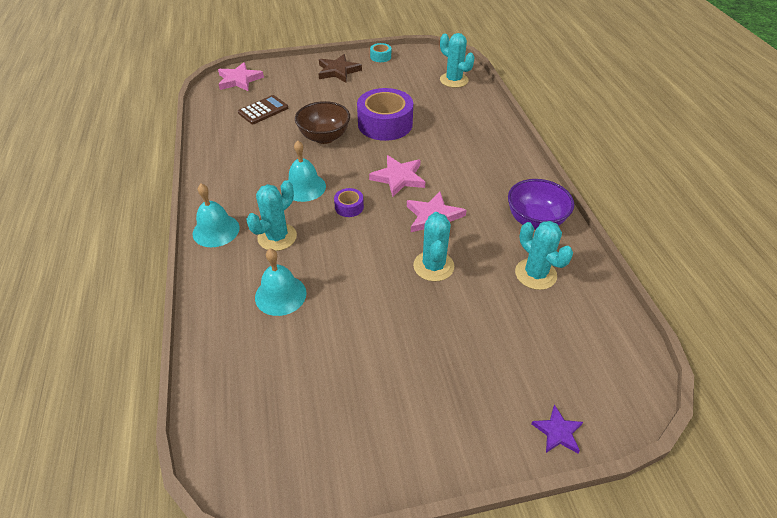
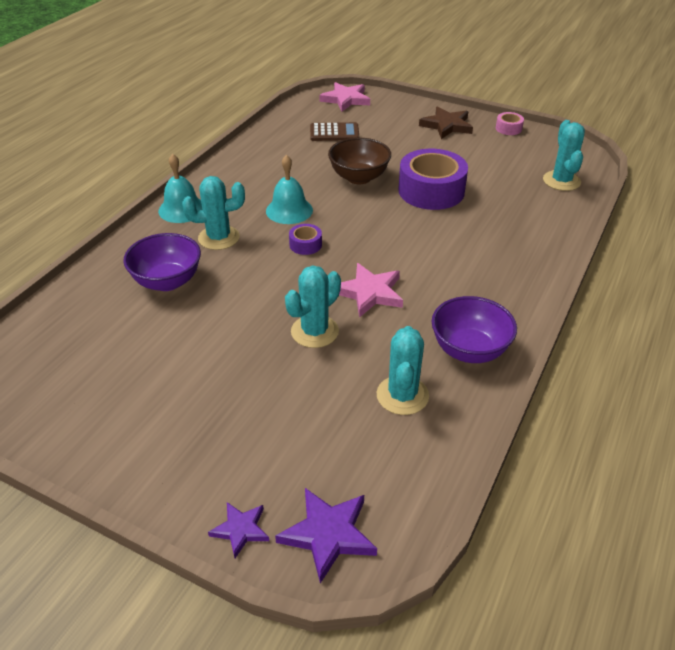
camera: 40 degrees right, 5 degrees down
(280, 295) = (167, 281): turquoise bell -> purple bowl
(380, 57) = (508, 128): turquoise tape -> pink tape
(398, 178) = (382, 243): pink star -> none
(605, 392) = (328, 534): none -> purple star

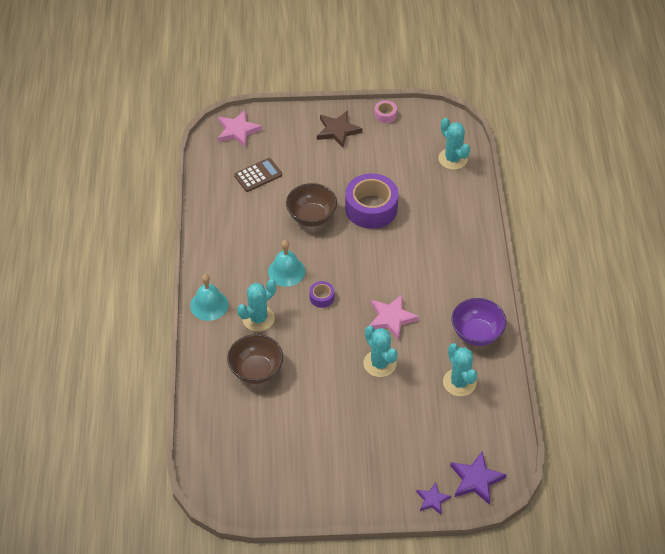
camera: 30 degrees left, 10 degrees up
(167, 281) = (256, 370): purple bowl -> brown bowl
(314, 331) = (379, 363): turquoise cactus -> turquoise cactus turned 45 degrees counterclockwise

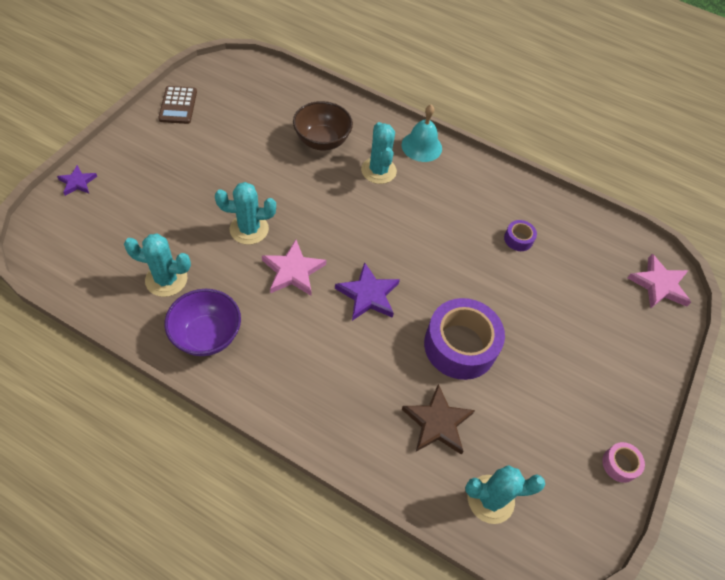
camera: 115 degrees right, 5 degrees up
(258, 175) = (575, 267): brown calculator -> brown calculator (178, 105)
(286, 271) = (421, 220): turquoise bell -> none
(311, 217) = (482, 281): brown bowl -> none
(321, 297) = (366, 229): purple tape -> purple tape (518, 239)
(337, 130) = (613, 387): brown star -> brown star (437, 422)
(476, 480) = (58, 224): purple star -> purple star (368, 295)

